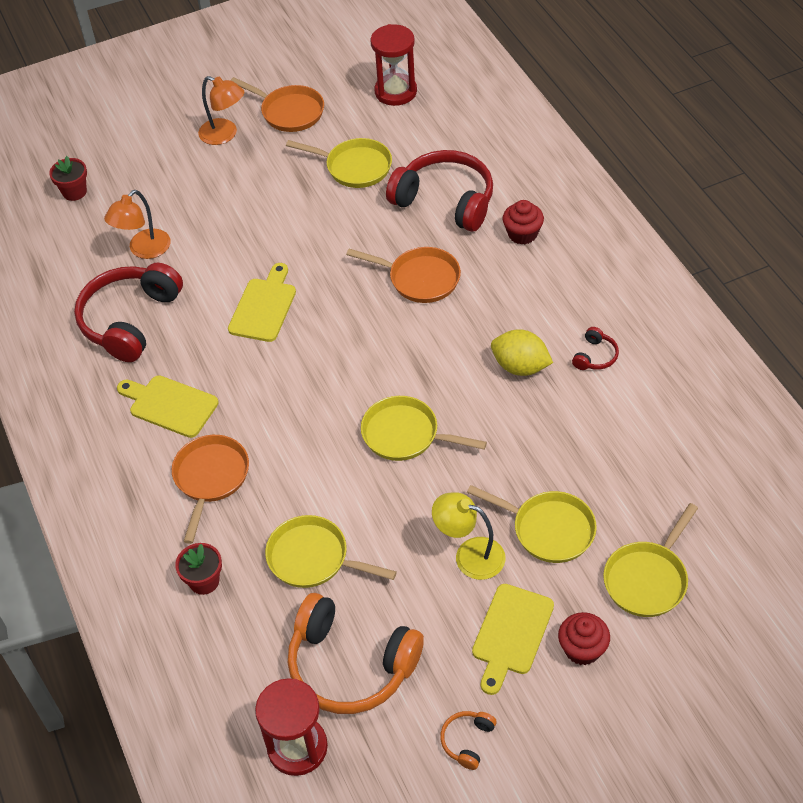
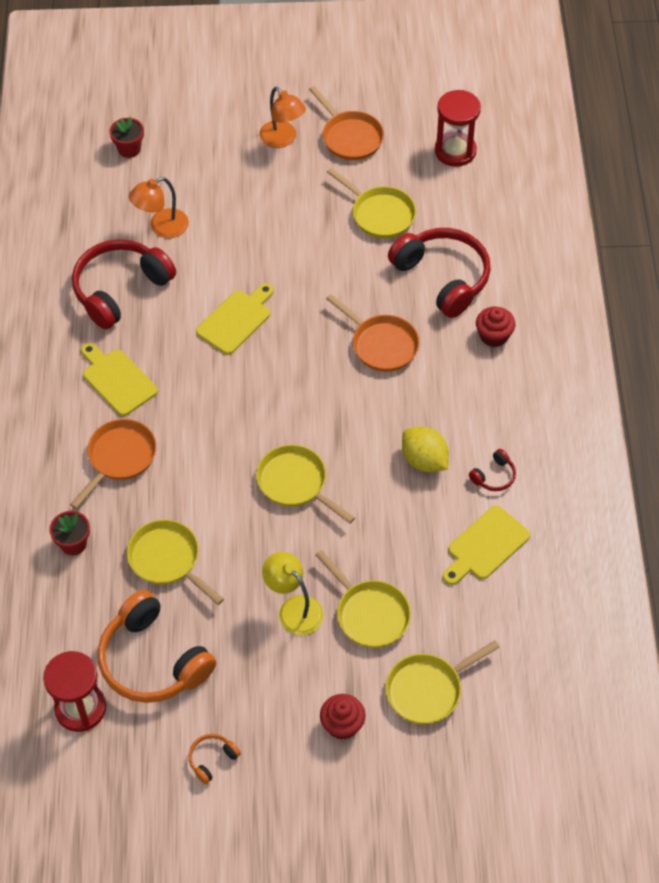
camera: 20 degrees right, 5 degrees up
(511, 634) = (292, 688): yellow cutting board -> yellow cutting board (485, 546)

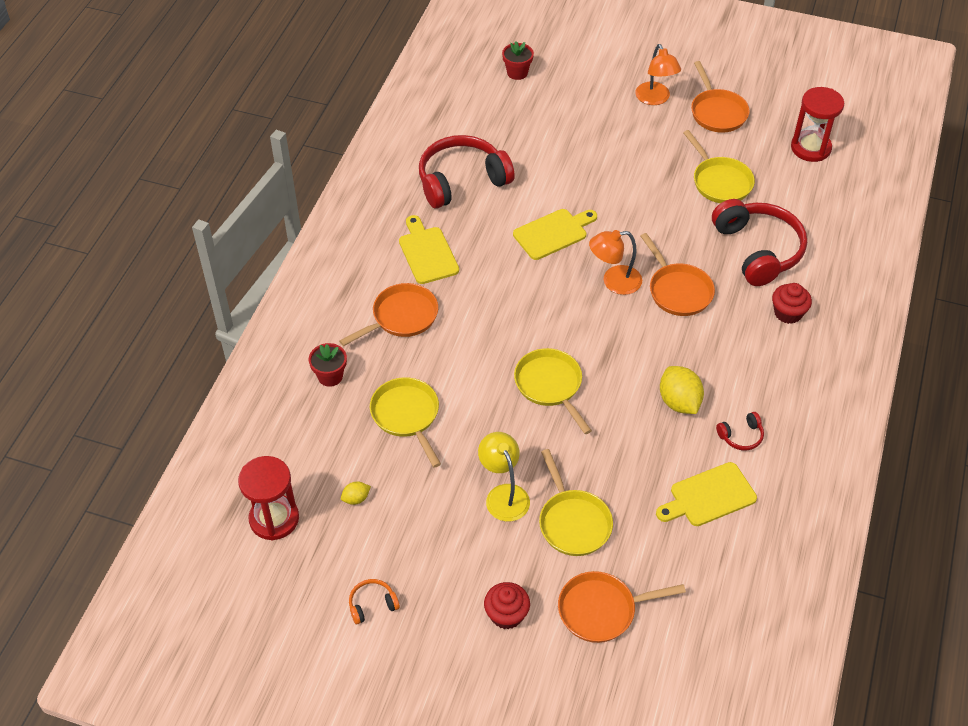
camera: 20 degrees right, 5 degrees down
(153, 661) = (356, 498): orange headphones -> yellow lemon
(162, 227) = (519, 141): orange lamp -> orange lamp (614, 282)
(428, 690) = (601, 610): yellow pan -> orange pan

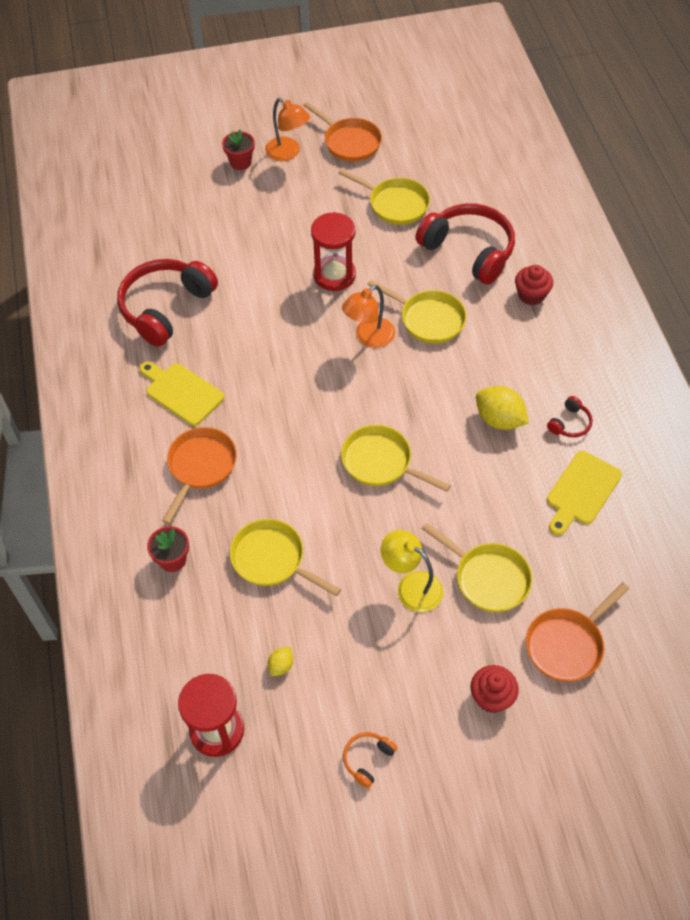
camera: 30 degrees left, 5 degrees up
(517, 73) = (146, 181): red flower pot -> red flower pot (240, 162)
(553, 233) = (284, 318): yellow cutting board -> none
(678, 290) = (428, 319): orange pan -> yellow pan
(810, 148) = (449, 140): red hourglass -> red hourglass (334, 275)

